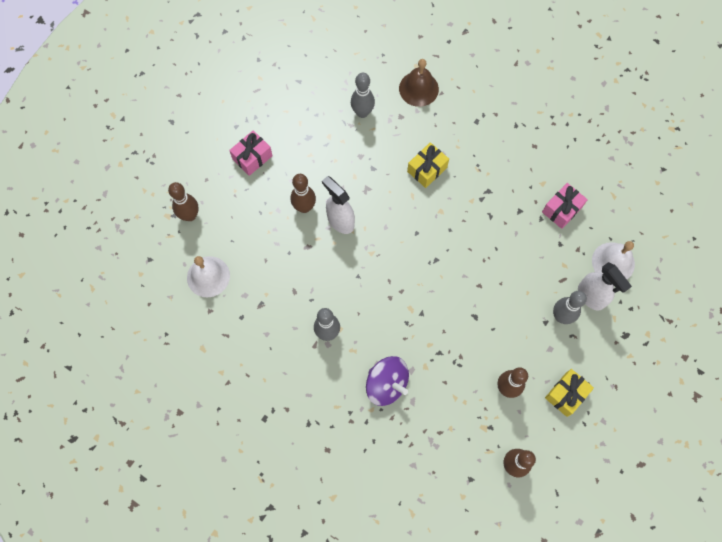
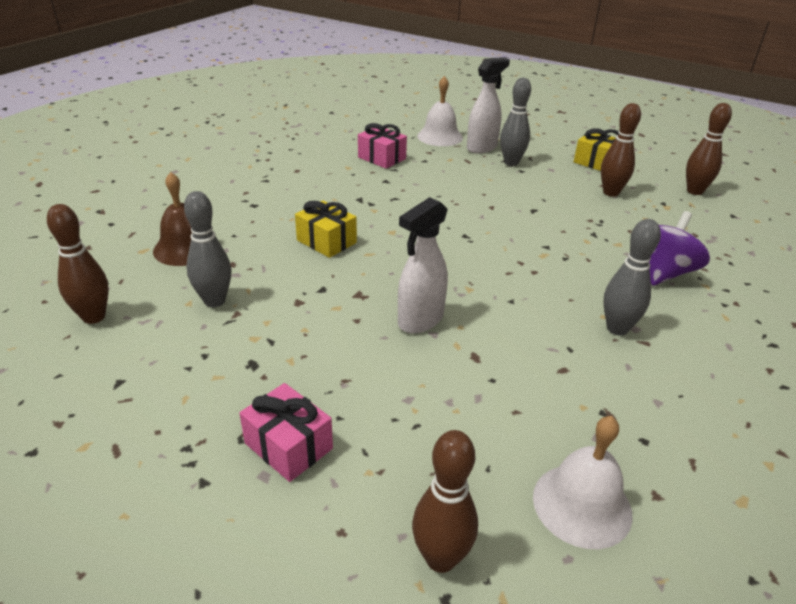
camera: 95 degrees left, 35 degrees down
(304, 207) = (399, 363): brown bowling pin -> brown bowling pin (94, 317)

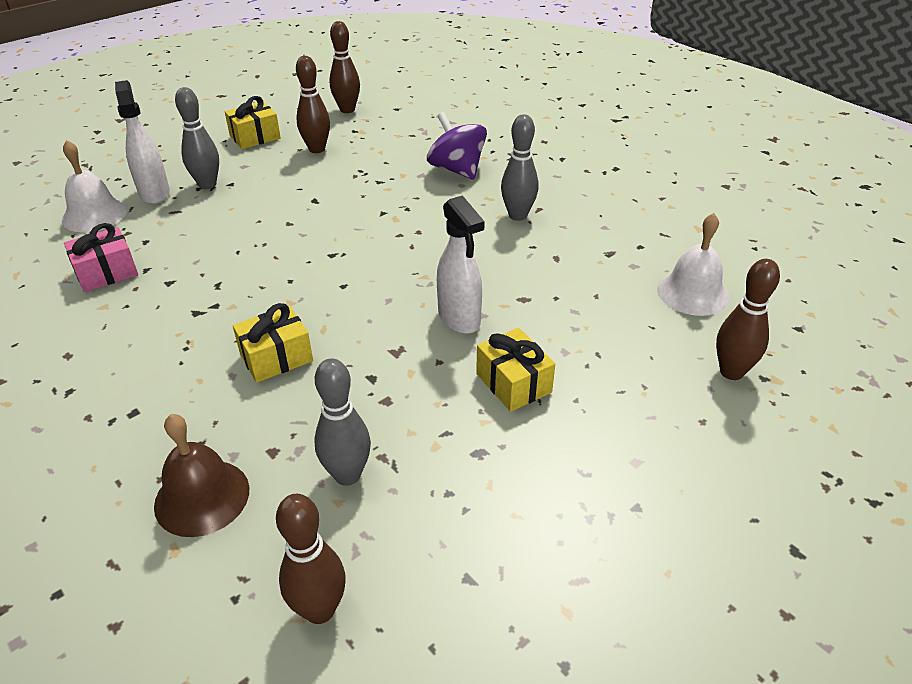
camera: 70 degrees left, 5 degrees up
(288, 446) = (604, 439): pink gift -> none
(346, 370) = (513, 383): none -> yellow gift

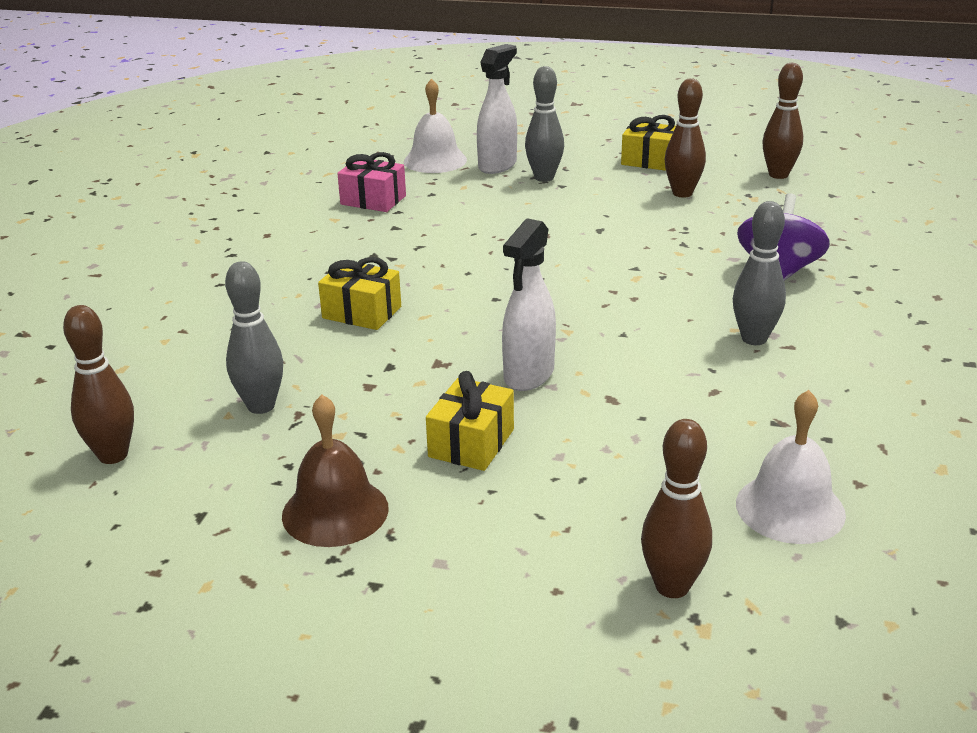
camera: 55 degrees right, 10 degrees down
(202, 497) = (179, 355): brown bell -> brown bell (335, 511)

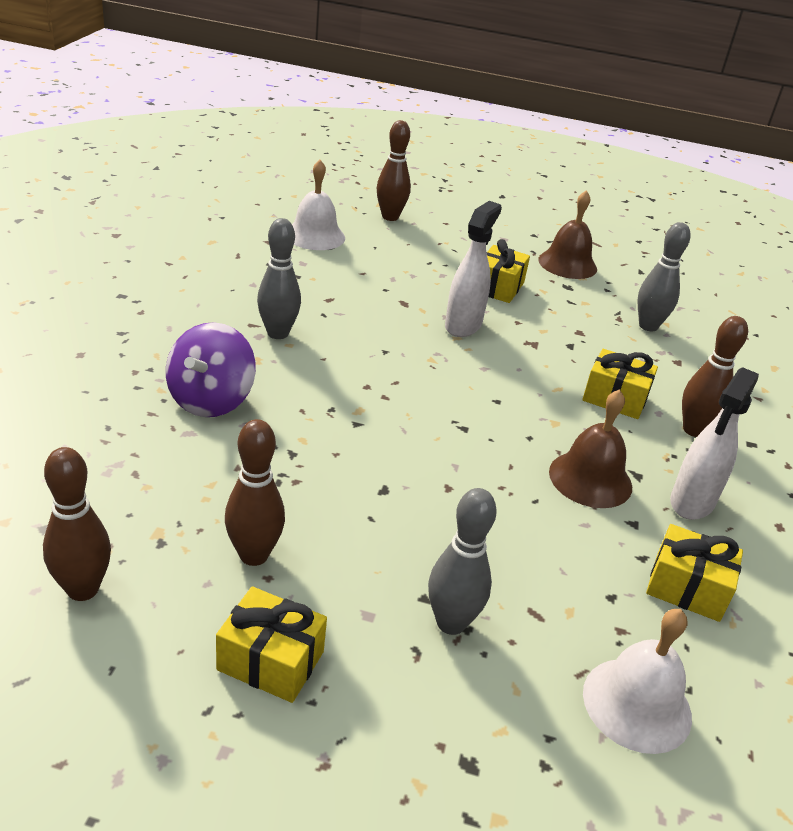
camera: 175 degrees right, 5 degrees up
(113, 455) = (719, 307): brown bowling pin -> brown bowling pin (694, 430)
(373, 200) = (687, 588): pink gift -> yellow gift
(420, 249) = (590, 479): none -> brown bell
(498, 165) = (527, 672): white spray bottle -> white spray bottle (691, 502)

